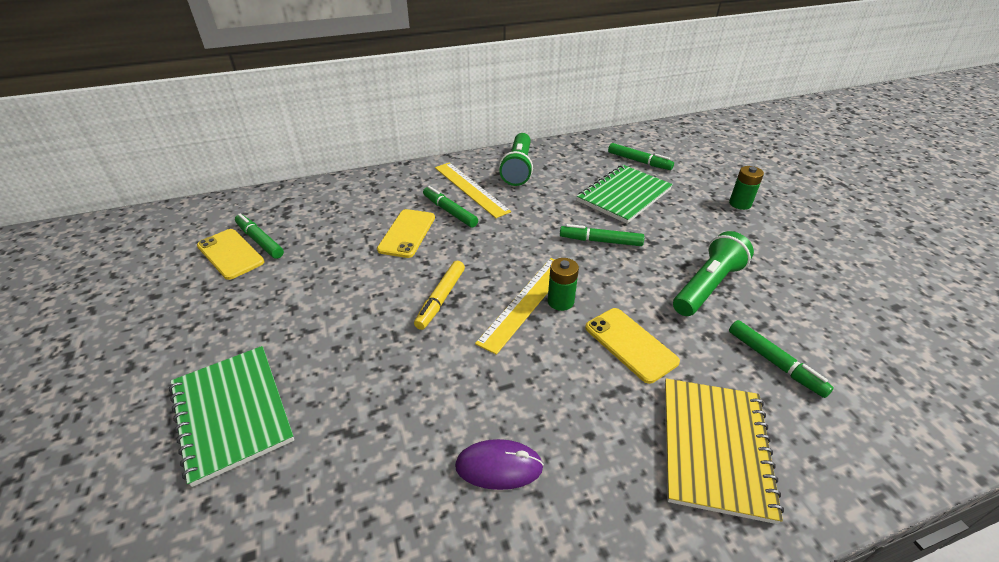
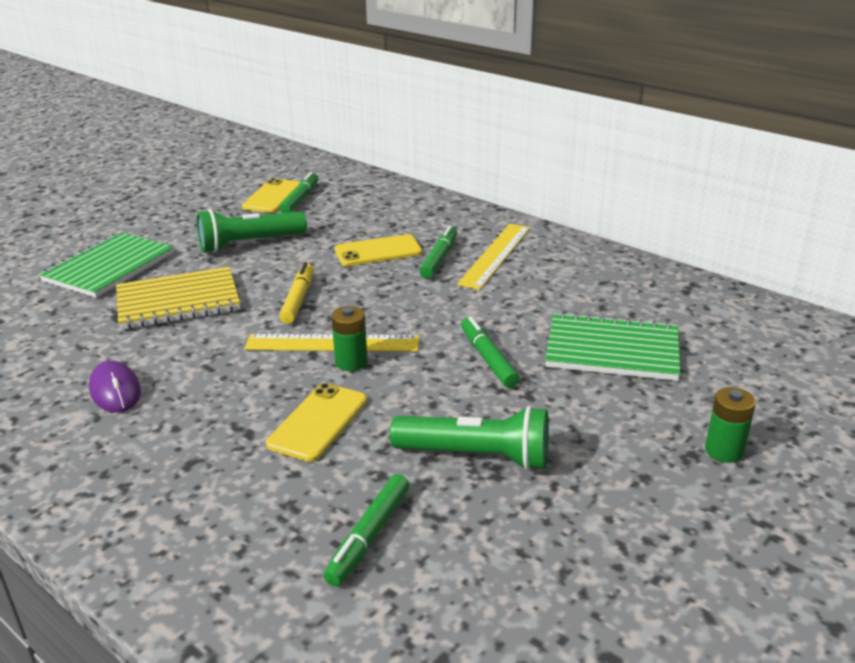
camera: 60 degrees right, 10 degrees down
(441, 298) = (298, 299): yellow marker -> yellow marker turned 105 degrees clockwise
(518, 168) = (575, 267): green flashlight -> green flashlight (249, 244)
(638, 161) = (720, 340): green marker -> none
(714, 447) = (201, 509): yellow notebook -> yellow notebook (178, 301)

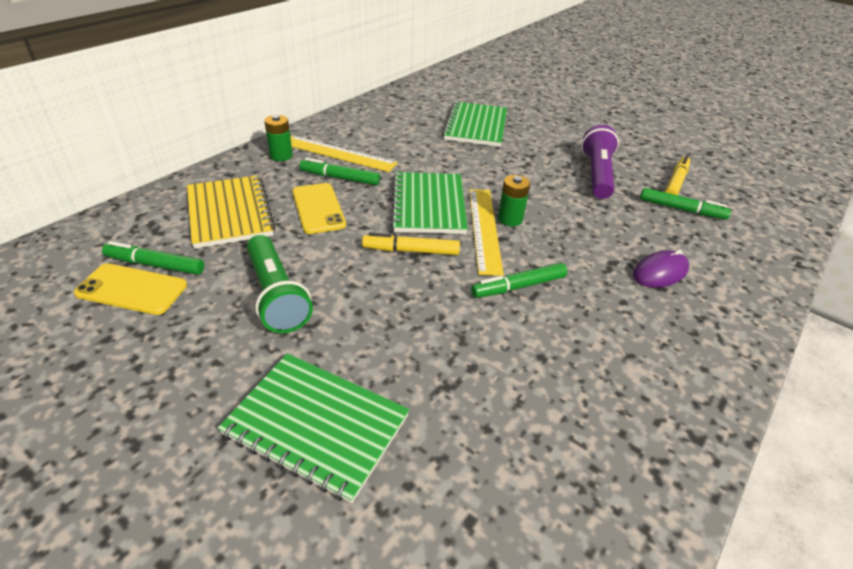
camera: 95 degrees left, 10 degrees up
(115, 390) = (588, 351): purple mouse -> purple mouse (660, 272)
(178, 301) = (414, 335): yellow notebook -> yellow notebook (230, 213)
(318, 422) = (588, 231): yellow phone -> none
(384, 309) = (428, 205): none -> green notebook
(461, 554) = (675, 182): none -> yellow marker
(476, 456) = (597, 174): green flashlight -> purple flashlight
(488, 359) = (494, 165): green marker -> green marker (519, 286)
(724, 451) = (562, 112): green battery -> green battery (281, 156)

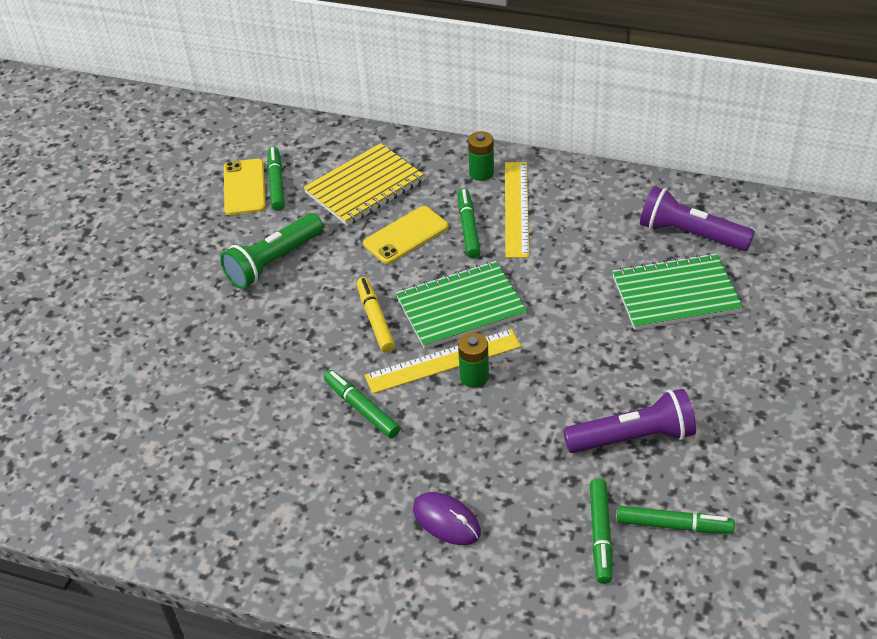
camera: 75 degrees right, 5 degrees up
(316, 425) = (158, 335): green notebook -> none
(425, 107) = (690, 234): none -> purple flashlight
(675, 182) = (673, 525): yellow marker -> green marker

